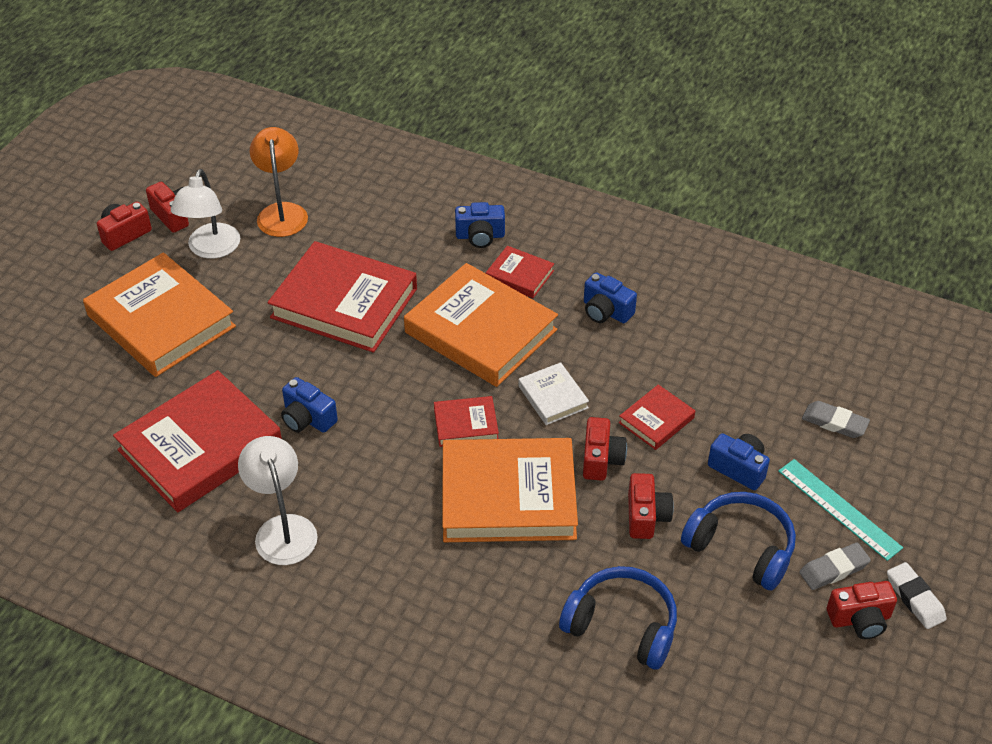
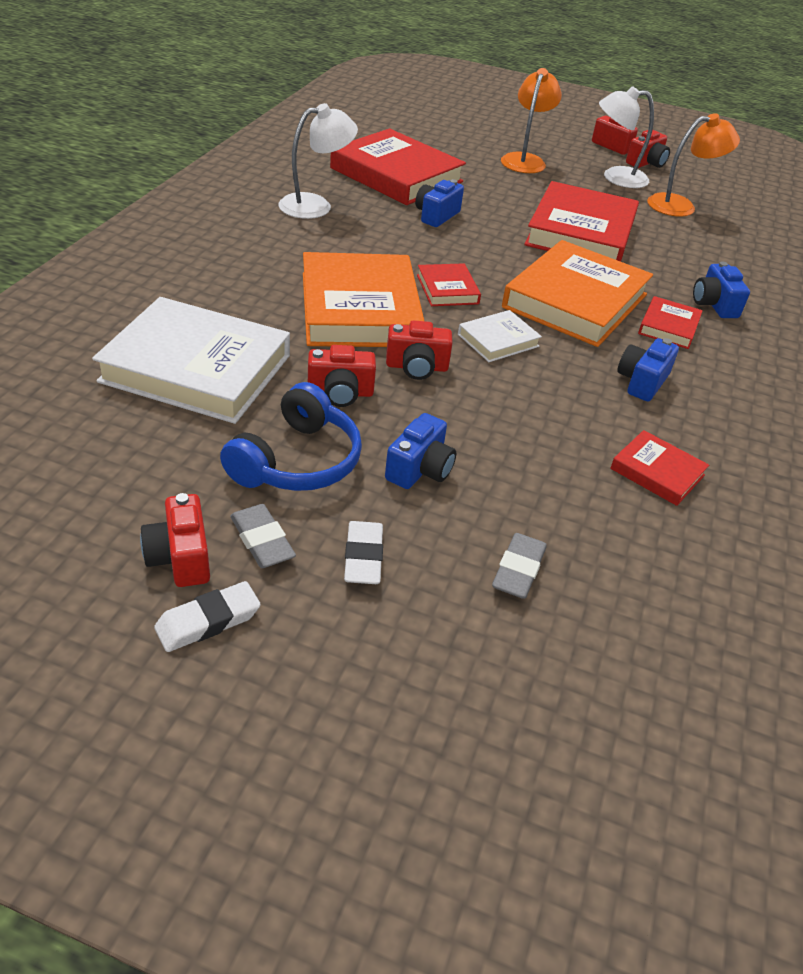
camera: 80 degrees right, 5 degrees down
(161, 321) = (525, 160): orange book -> orange lamp
(622, 625) = (196, 368): blue headphones -> white book
(656, 420) = (483, 409): red book -> red book (657, 472)
(839, 509) = (363, 557): turquoise ruler -> white eraser

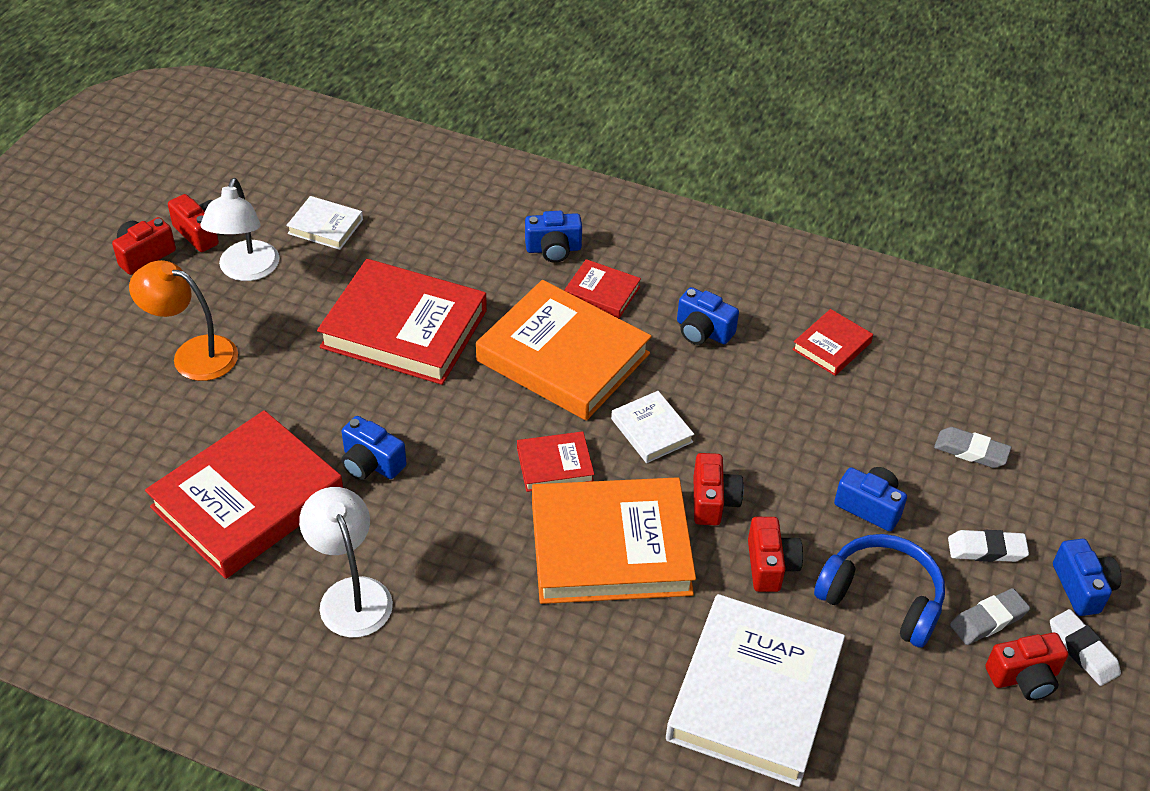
camera: 85 degrees left, 5 degrees up
(304, 641) = (1082, 587): none -> blue camera
(680, 205) = (325, 226): orange lamp -> white book

